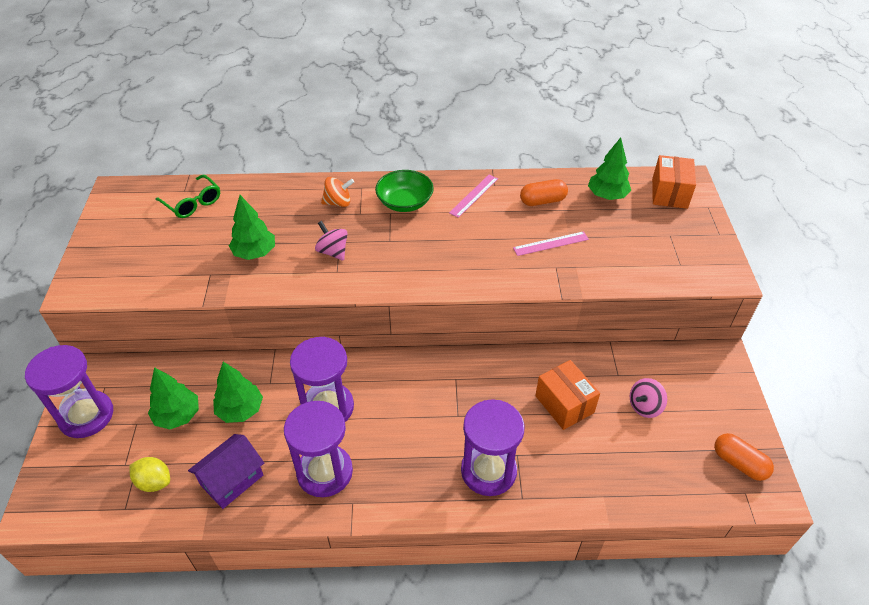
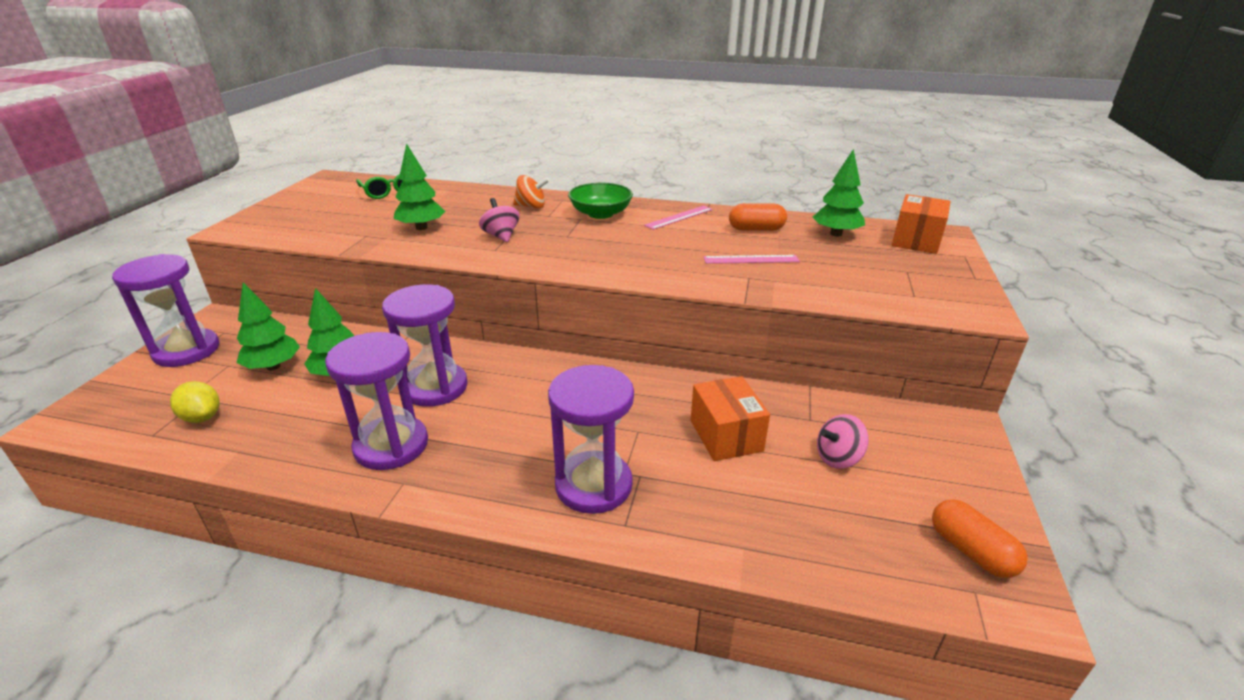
camera: 15 degrees right, 15 degrees down
(232, 480) = (283, 432): purple house -> none

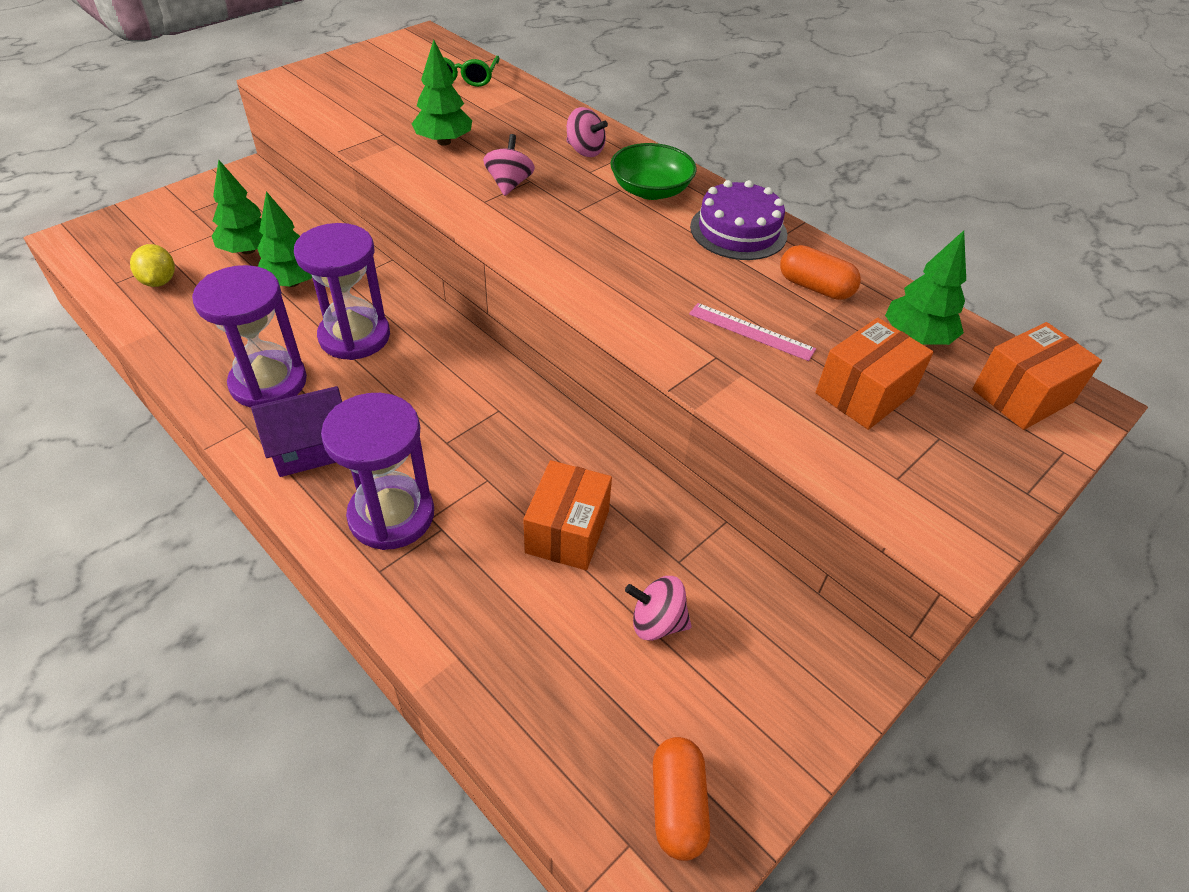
camera: 30 degrees right, 15 degrees up
(186, 351) = (199, 202): purple hourglass -> none
(480, 472) = (312, 449): none -> purple house
(531, 206) = (585, 151): orange spinning top -> pink spinning top
(679, 217) = (738, 231): pink ruler -> purple cake
(846, 266) = (864, 393): none -> orange box

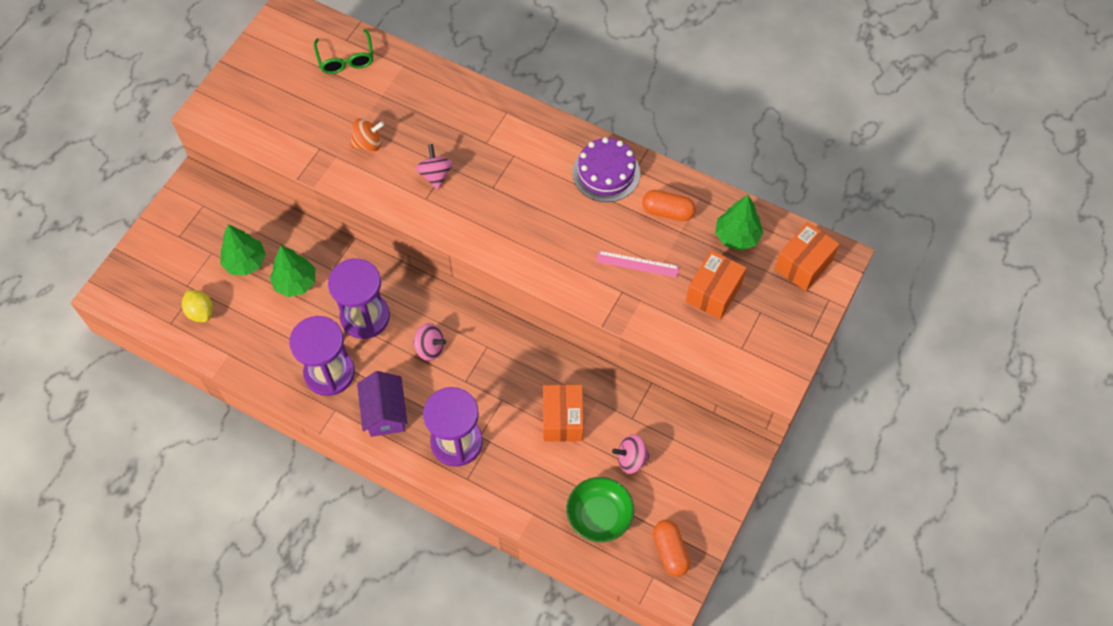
camera: 15 degrees left, 15 degrees up
(312, 449) = (385, 413): purple house -> purple house turned 60 degrees counterclockwise
(444, 142) = (368, 143): green tree -> orange spinning top
(585, 151) = (474, 120): pink spinning top -> pink spinning top (430, 348)
(650, 190) = (535, 150): green bowl -> green bowl (599, 515)

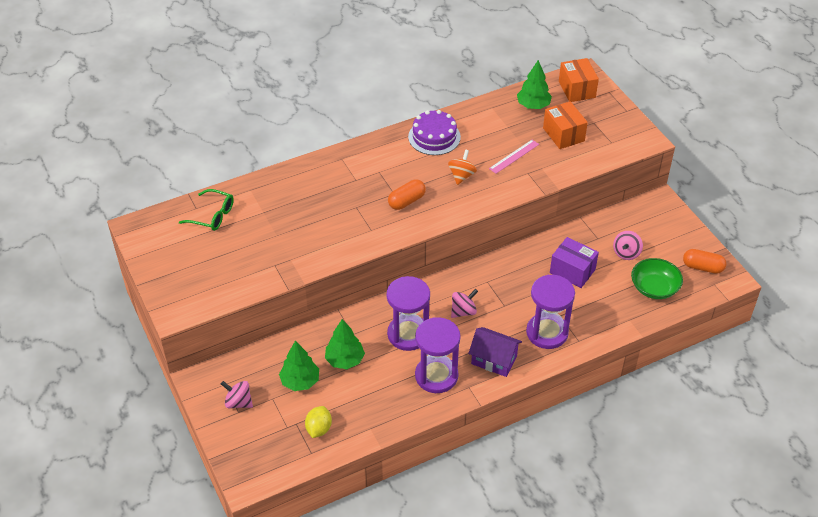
camera: 55 degrees left, 15 degrees down
(201, 312) = (319, 429): yellow lemon -> yellow lemon turned 75 degrees counterclockwise
(368, 143) = (297, 237): orange spinning top -> orange spinning top (461, 176)
(435, 175) = (357, 216): pink spinning top -> pink spinning top (238, 402)
(562, 419) = (572, 271): orange box -> purple box
(667, 212) = (488, 125): orange capsule -> orange capsule (406, 201)

